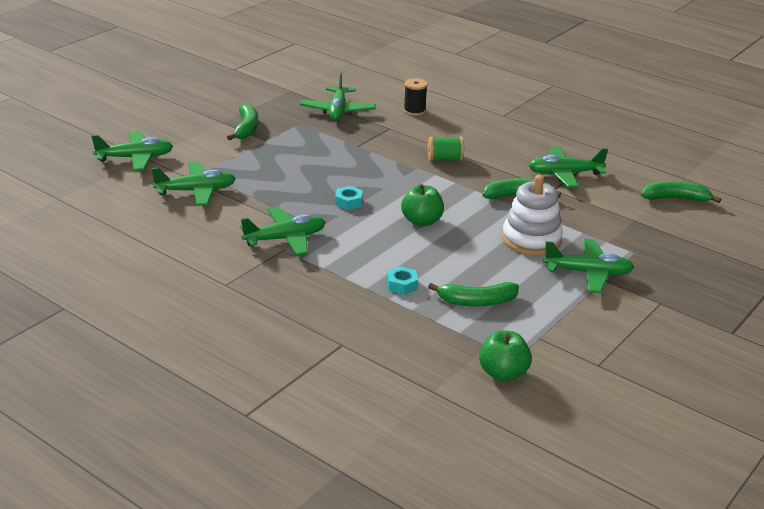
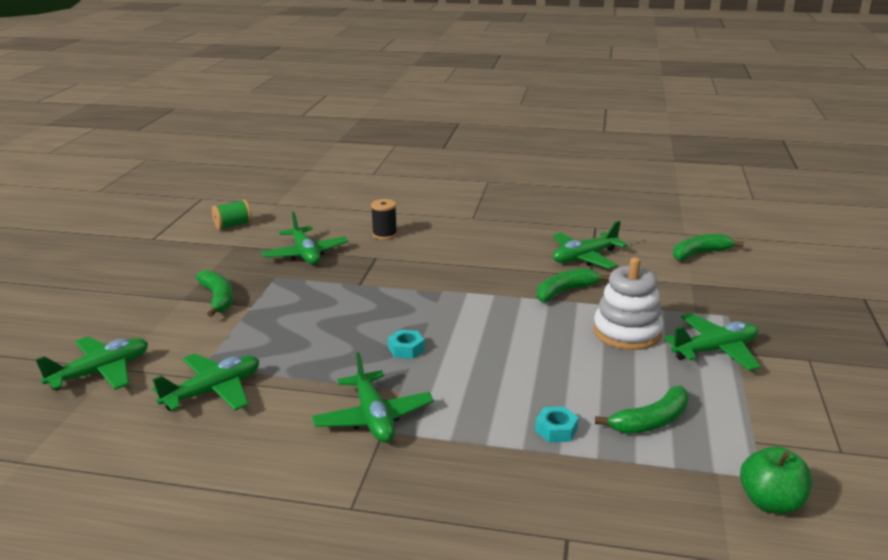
camera: 25 degrees left, 5 degrees down
(285, 239) = (373, 417): green plane -> green plane turned 120 degrees clockwise
(421, 221) = (503, 347): green apple -> none
(445, 159) = (461, 274): green spool -> green spool (233, 225)

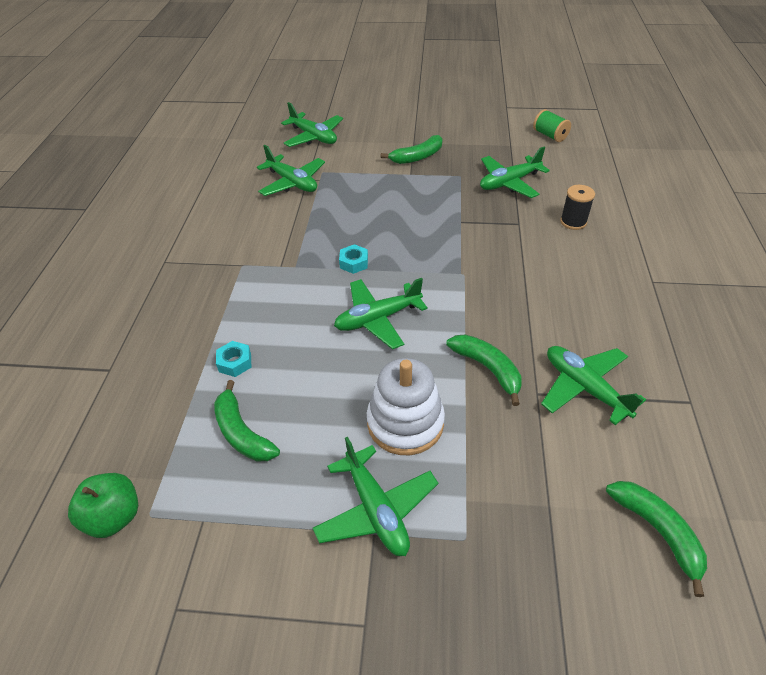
camera: 85 degrees right, 20 degrees up
(373, 417) = (259, 258): green plane -> green plane (378, 319)

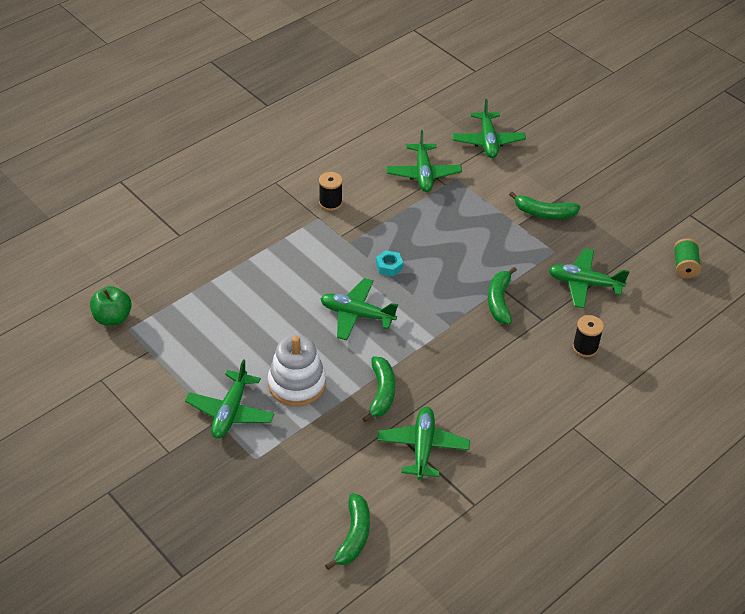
camera: 40 degrees right, 0 degrees up
(235, 362) = (247, 280): turquoise nut -> none
(238, 247) = (330, 203): none -> black spool
(242, 432) = (209, 323): green banana -> green banana (499, 301)

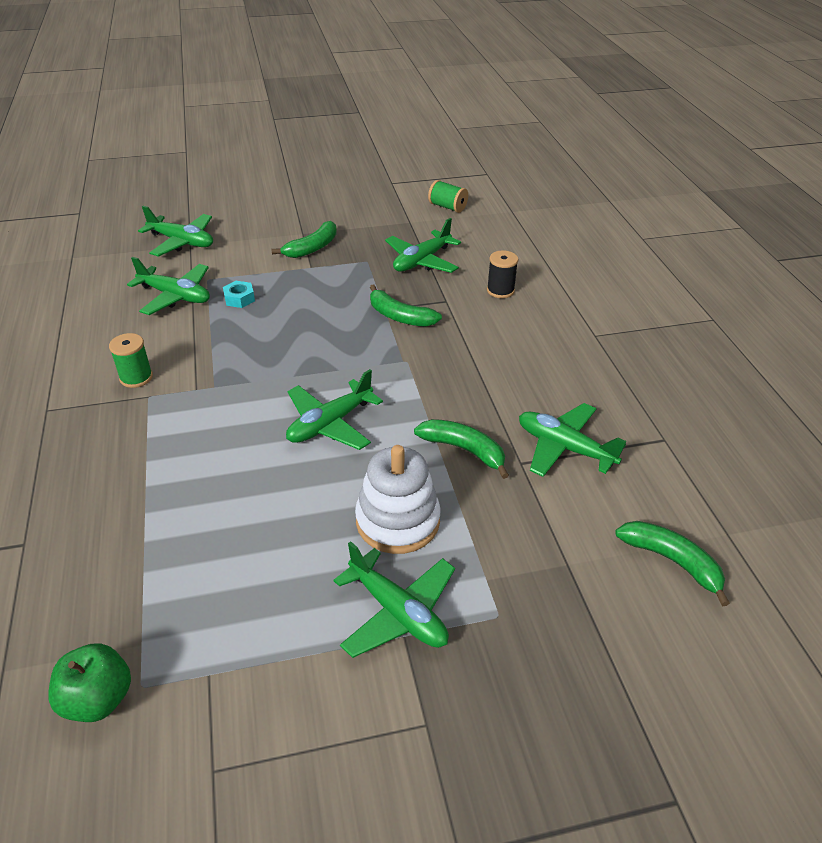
camera: 60 degrees left, 5 degrees down
(330, 203) = (136, 377): black spool -> green spool
(389, 266) = (281, 371): turquoise nut -> turquoise nut (239, 298)

